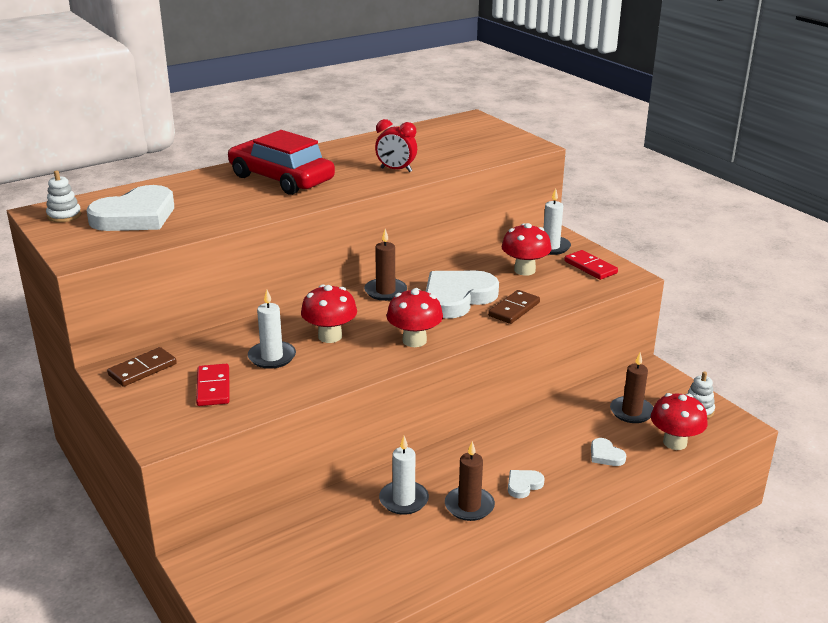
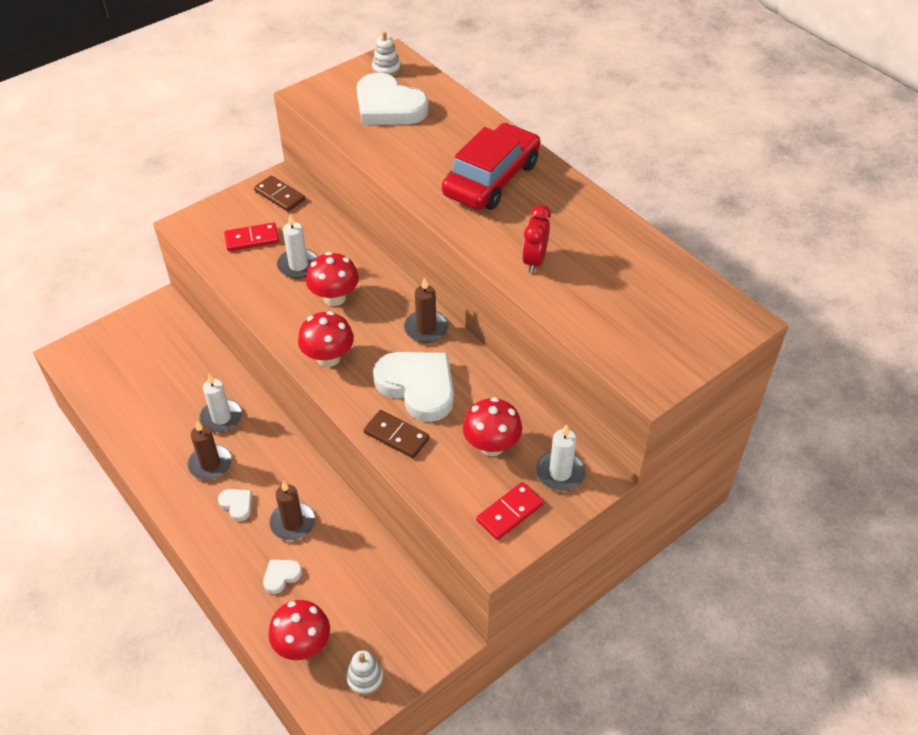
camera: 85 degrees right, 20 degrees up
(631, 412) = (359, 607): brown candle -> brown candle (293, 523)

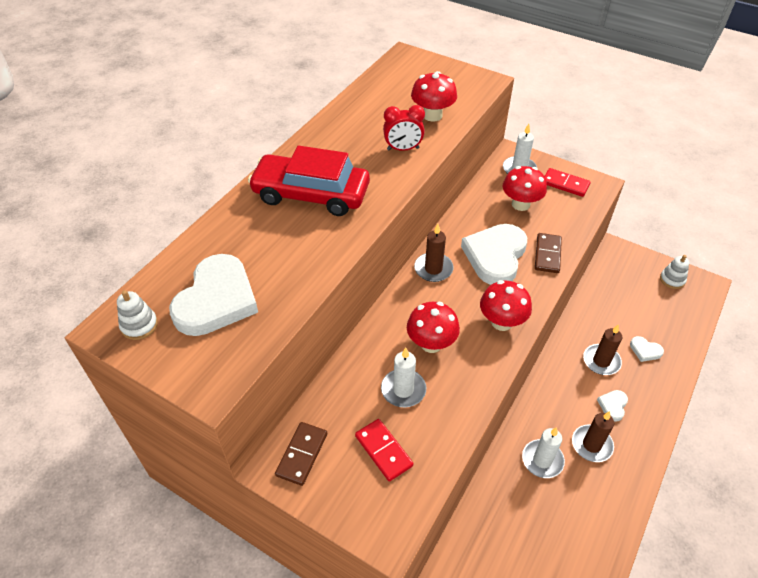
camera: 110 degrees left, 0 degrees up
(302, 645) = (679, 318): red mushroom -> red mushroom (432, 115)

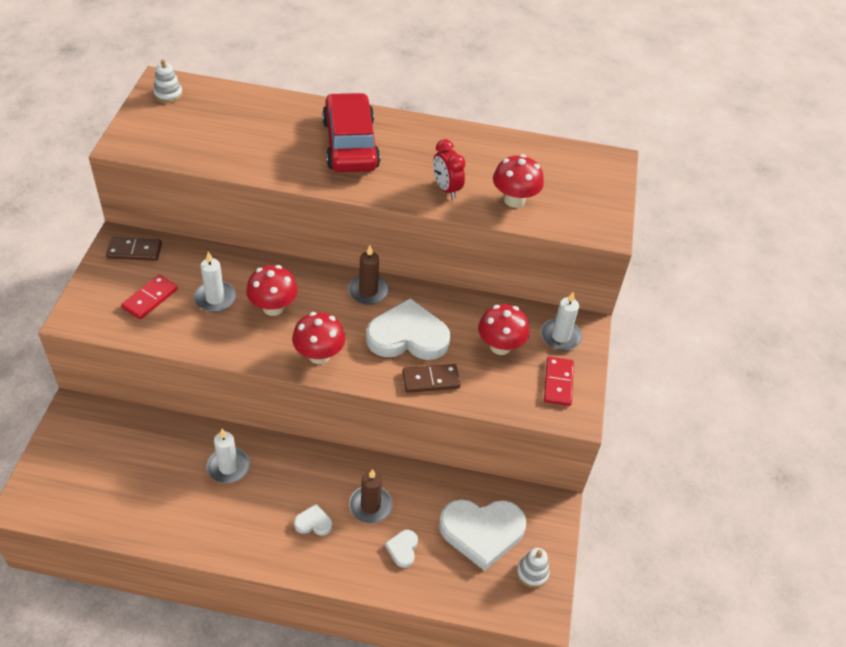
camera: 65 degrees right, 0 degrees up
(216, 300) = (205, 124): white heart -> white heart (482, 532)
(591, 445) = (258, 507): brown candle -> none

